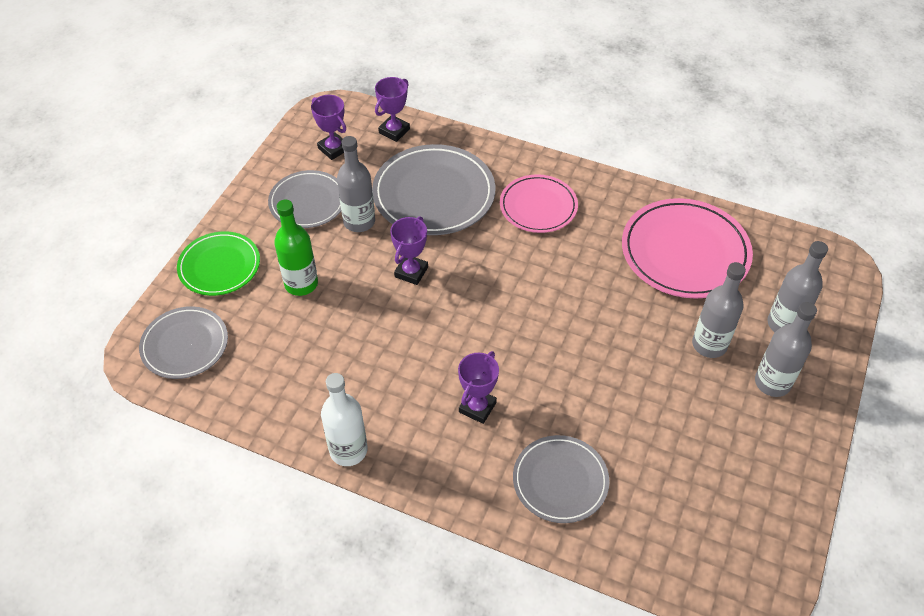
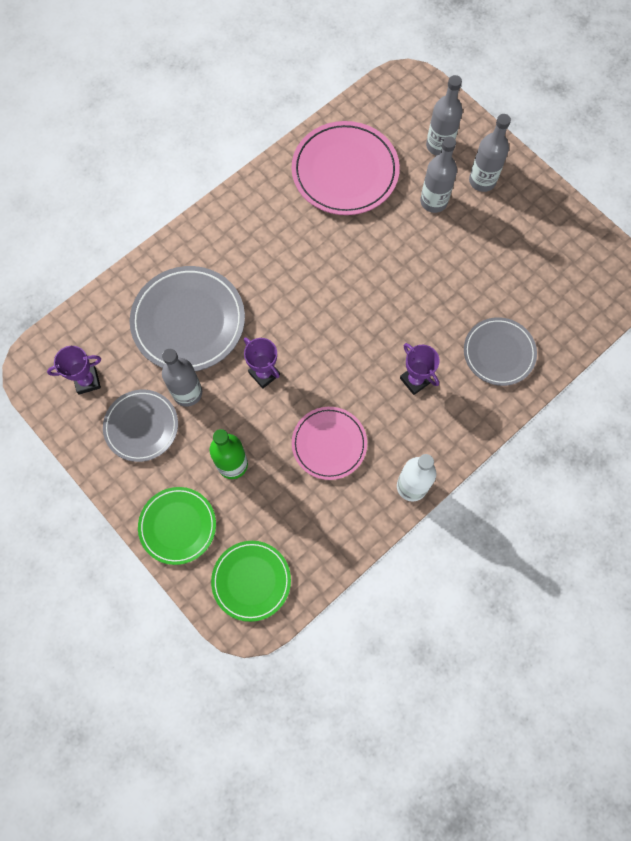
camera: 65 degrees left, 20 degrees up
(185, 345) = (251, 581): grey plate -> green plate
(394, 131) = (94, 322): purple trophy -> none
(538, 206) = (245, 249): pink plate -> pink plate (329, 444)

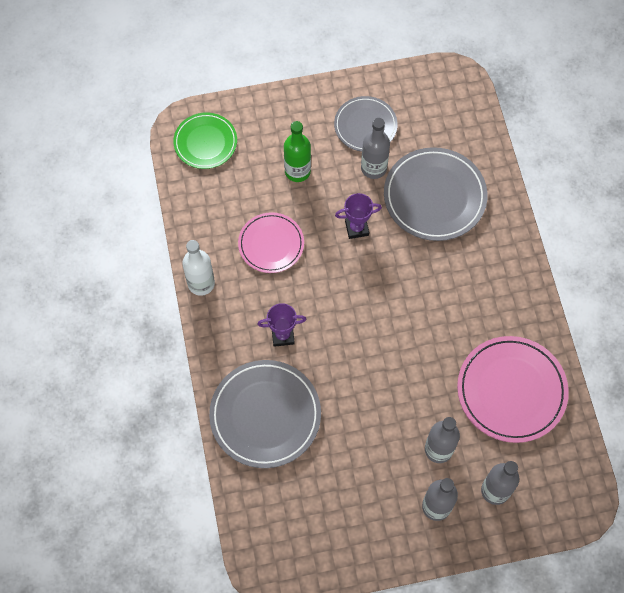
camera: 120 degrees right, 5 degrees down
(87, 381) = (424, 106): purple trophy -> none
(177, 526) = (275, 115): green plate -> none
(499, 353) = (265, 415): grey plate -> grey plate, size x1.59

